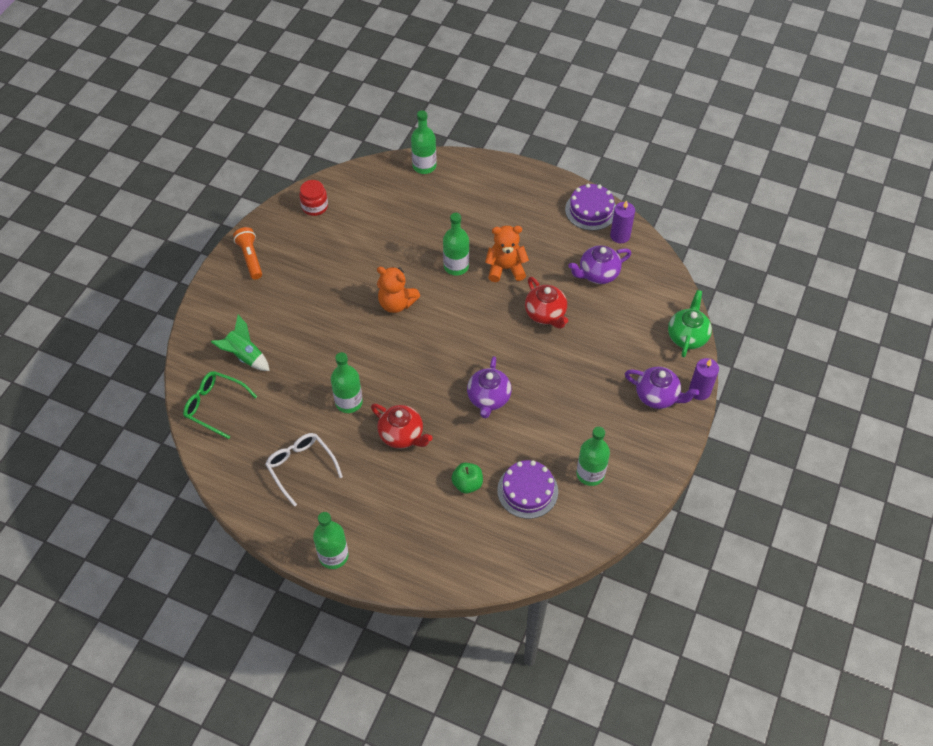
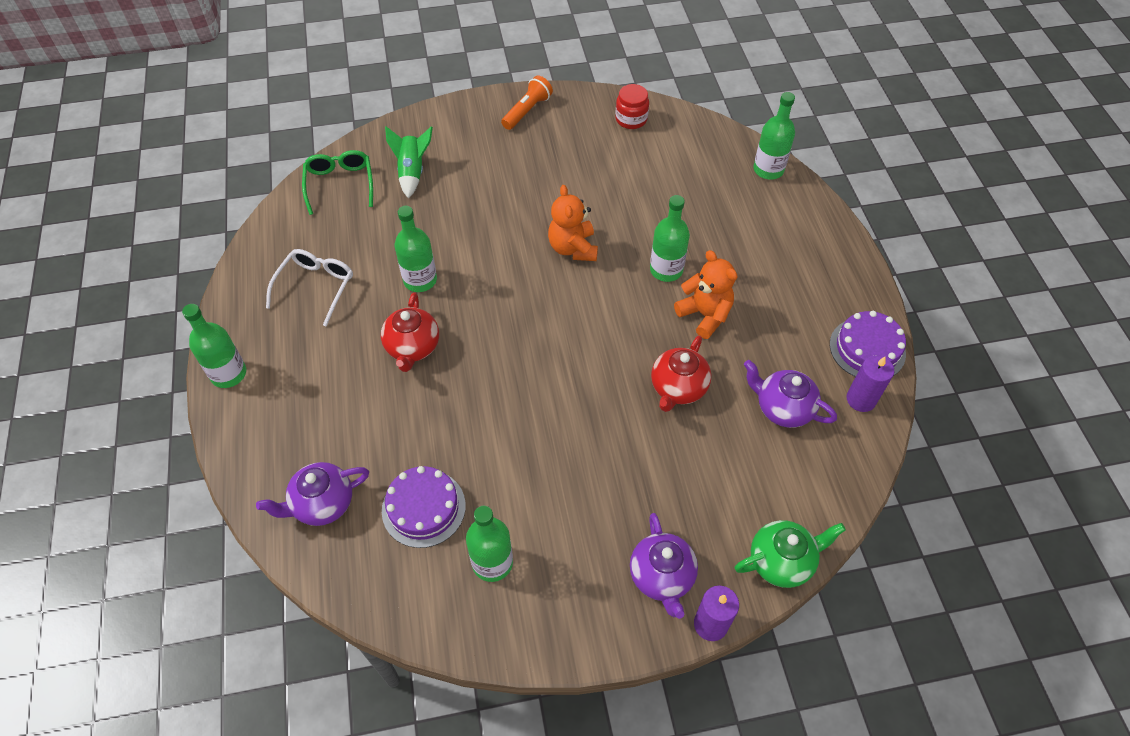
camera: 55 degrees right, 0 degrees up
(467, 484) = (392, 442): green apple -> none
(488, 398) = (518, 398): purple teapot -> purple teapot (322, 504)

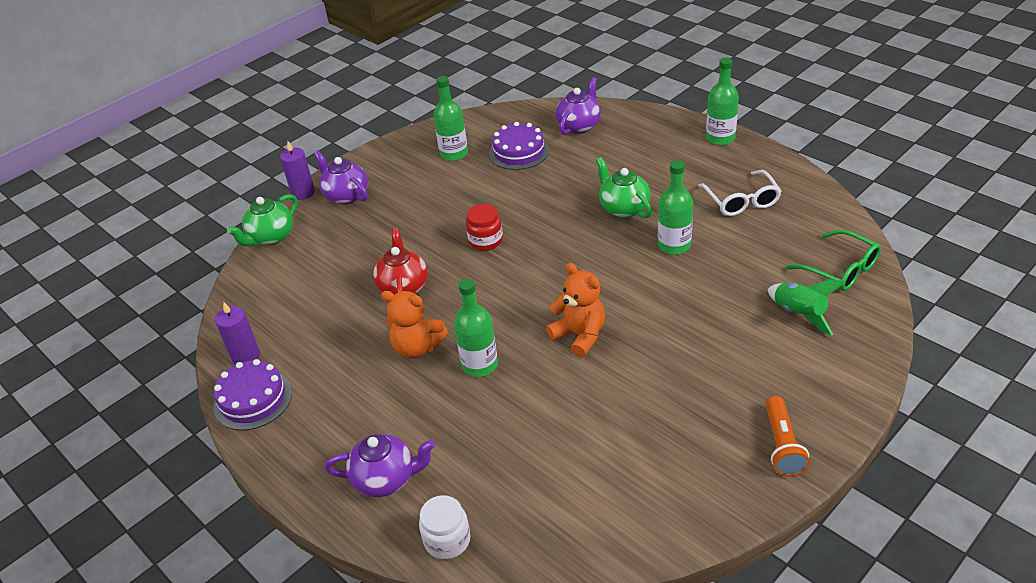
camera: 150 degrees right, 15 degrees down
(412, 347) = (623, 208): red teapot -> green teapot
(631, 119) = (660, 510): red jar -> red jar (485, 241)
(768, 170) = (447, 540): green bottle -> white jar
(783, 408) = (310, 317): purple teapot -> purple teapot (386, 479)

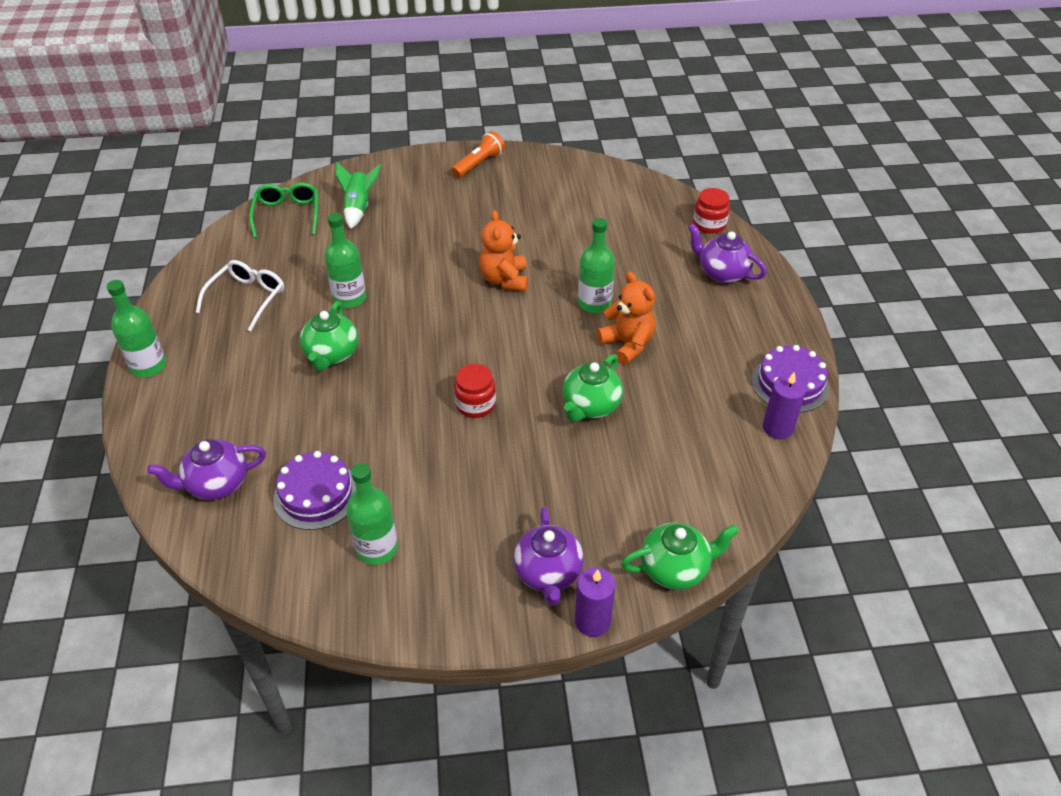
camera: 145 degrees left, 5 degrees up
(403, 287) = (590, 406): red teapot -> green teapot
(447, 540) = (709, 224): white jar -> red jar

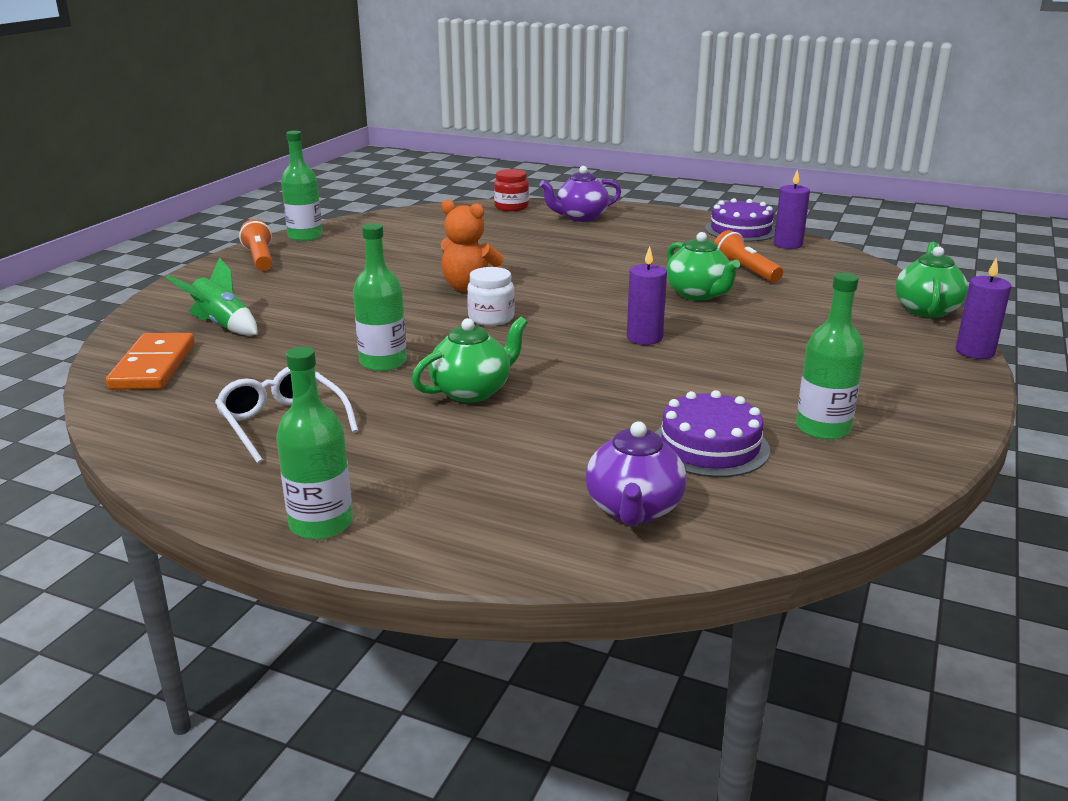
camera: 60 degrees left, 20 degrees down
(287, 215) = (153, 366): green glasses -> orange domino
(331, 354) = (472, 391): green teapot -> green teapot turned 75 degrees counterclockwise
(455, 314) = (491, 318): none -> white jar
(475, 404) = (644, 338): red jar -> purple candle
(548, 573) = (906, 356): purple teapot -> none
(594, 303) = (558, 263): green bottle -> green bottle (305, 236)
(627, 344) = (630, 264): orange teddy bear -> none
(675, 419) = (745, 271): none -> orange flashlight

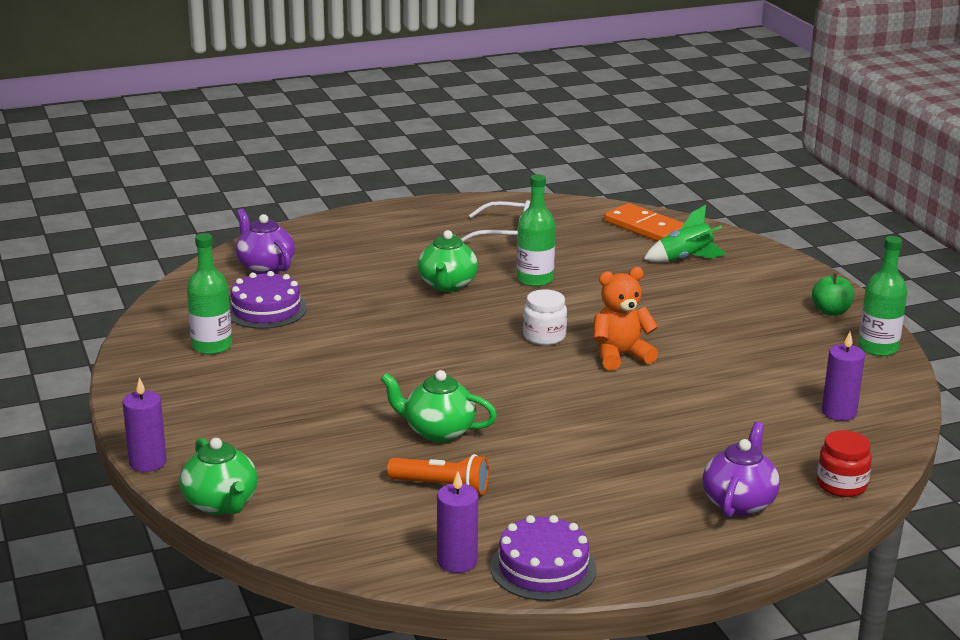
camera: 135 degrees right, 0 degrees up
(260, 259) = (831, 311): orange flashlight -> green apple
(321, 523) = (392, 213): green bottle -> none
(644, 338) = (411, 366): purple candle -> purple candle (839, 412)

